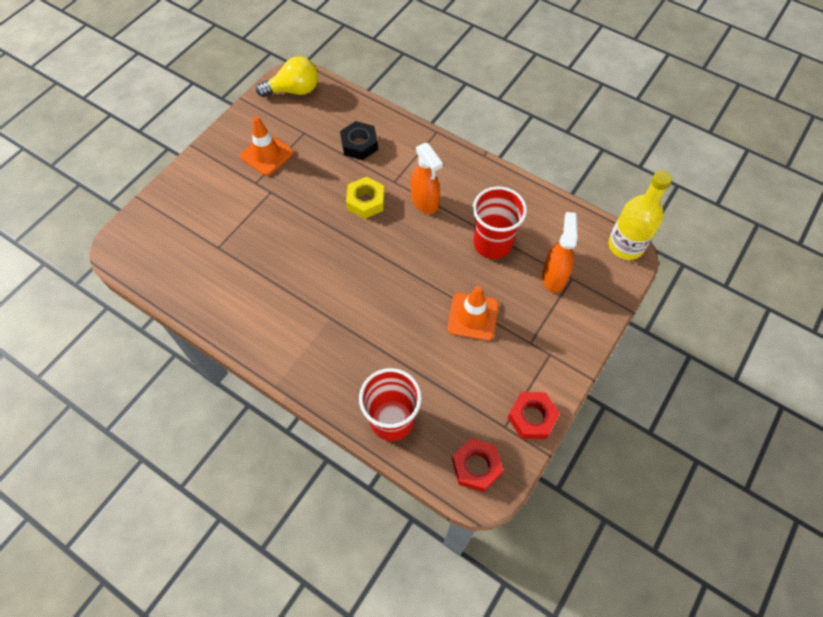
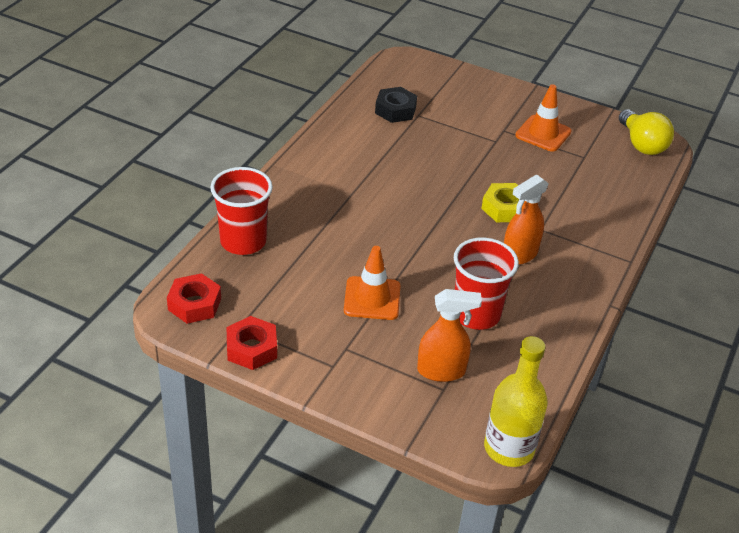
camera: 80 degrees right, 20 degrees down
(359, 145) = (583, 199): black nut -> black nut (395, 110)

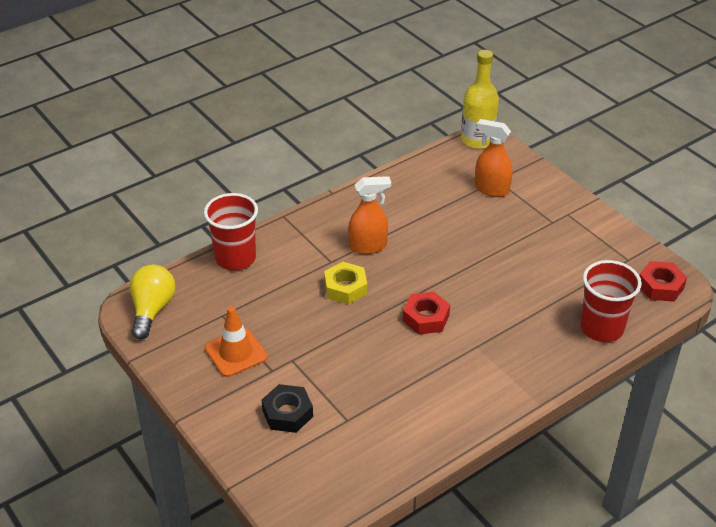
camera: 150 degrees left, 0 degrees up
(251, 348) = (624, 241): red nut -> red nut (426, 318)
(372, 298) = (513, 249): orange traffic cone -> none
(395, 110) = (368, 434): black nut -> black nut (287, 413)
(476, 314) = (439, 215): red cup -> red cup (235, 258)

